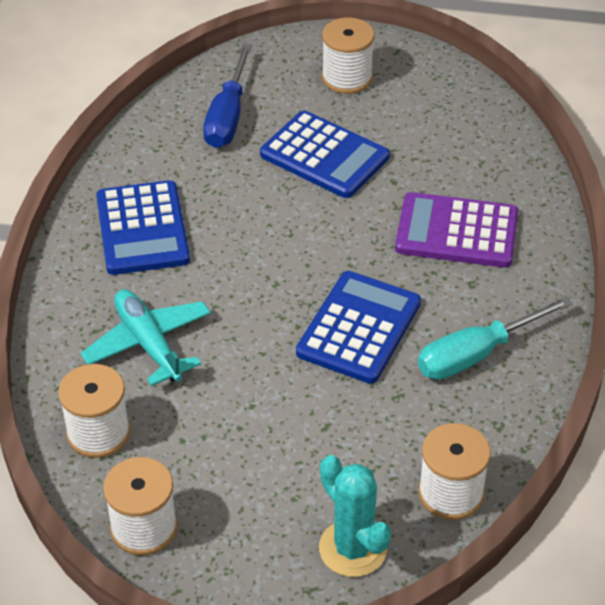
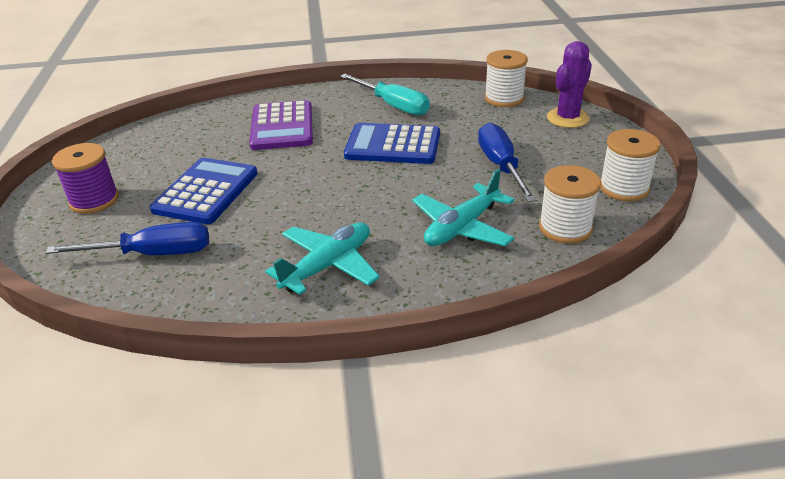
camera: 105 degrees left, 10 degrees down
(142, 229) = (328, 266): blue calculator -> turquoise plane
(256, 420) = (501, 166): none -> blue screwdriver
(347, 78) = (94, 200): white spool -> purple spool
(352, 548) = (567, 118): turquoise cactus -> purple cactus

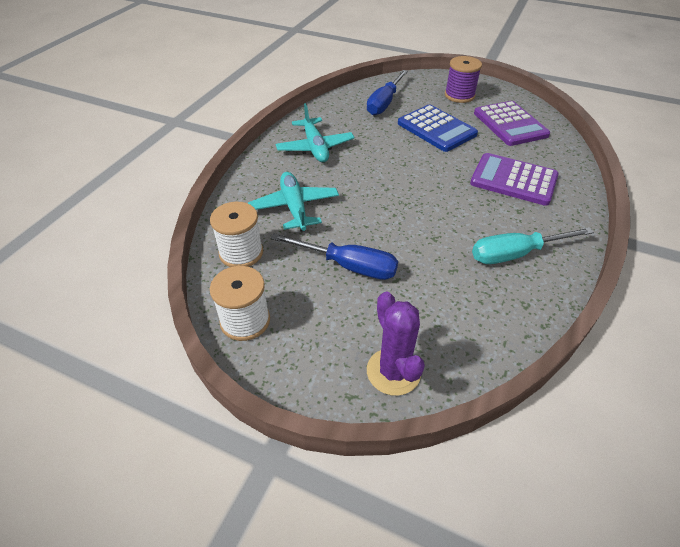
camera: 120 degrees right, 10 degrees up
(161, 150) = (510, 124): none -> purple calculator
(393, 145) = (435, 223): blue calculator -> none
(504, 98) = (480, 346): white spool -> none

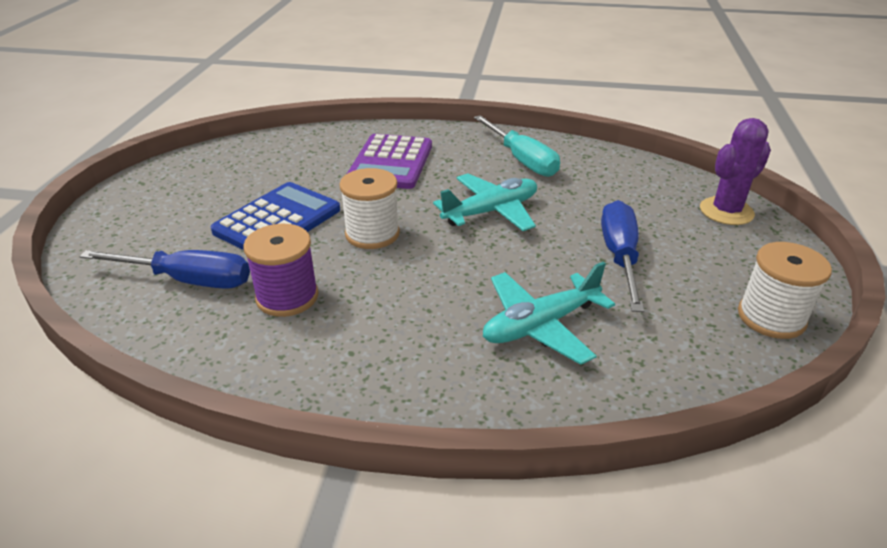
camera: 105 degrees left, 10 degrees down
(241, 253) = (672, 355): white spool -> white spool (372, 234)
(315, 147) = (363, 338): turquoise plane -> turquoise plane (491, 212)
(459, 95) = (165, 208): purple spool -> purple spool (287, 297)
(510, 124) = (257, 166): purple calculator -> none

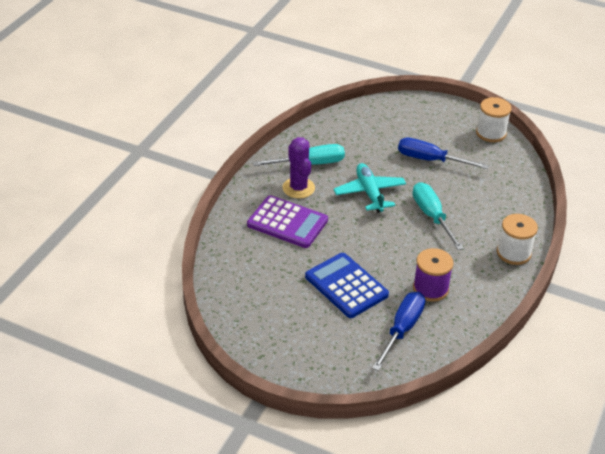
camera: 75 degrees left, 5 degrees up
(372, 234) = (377, 246): white spool -> white spool (513, 253)
(470, 276) = (432, 216): none -> turquoise screwdriver
(540, 325) = (478, 203): turquoise plane -> none
(726, 211) = (401, 109): purple cactus -> purple cactus (298, 188)

